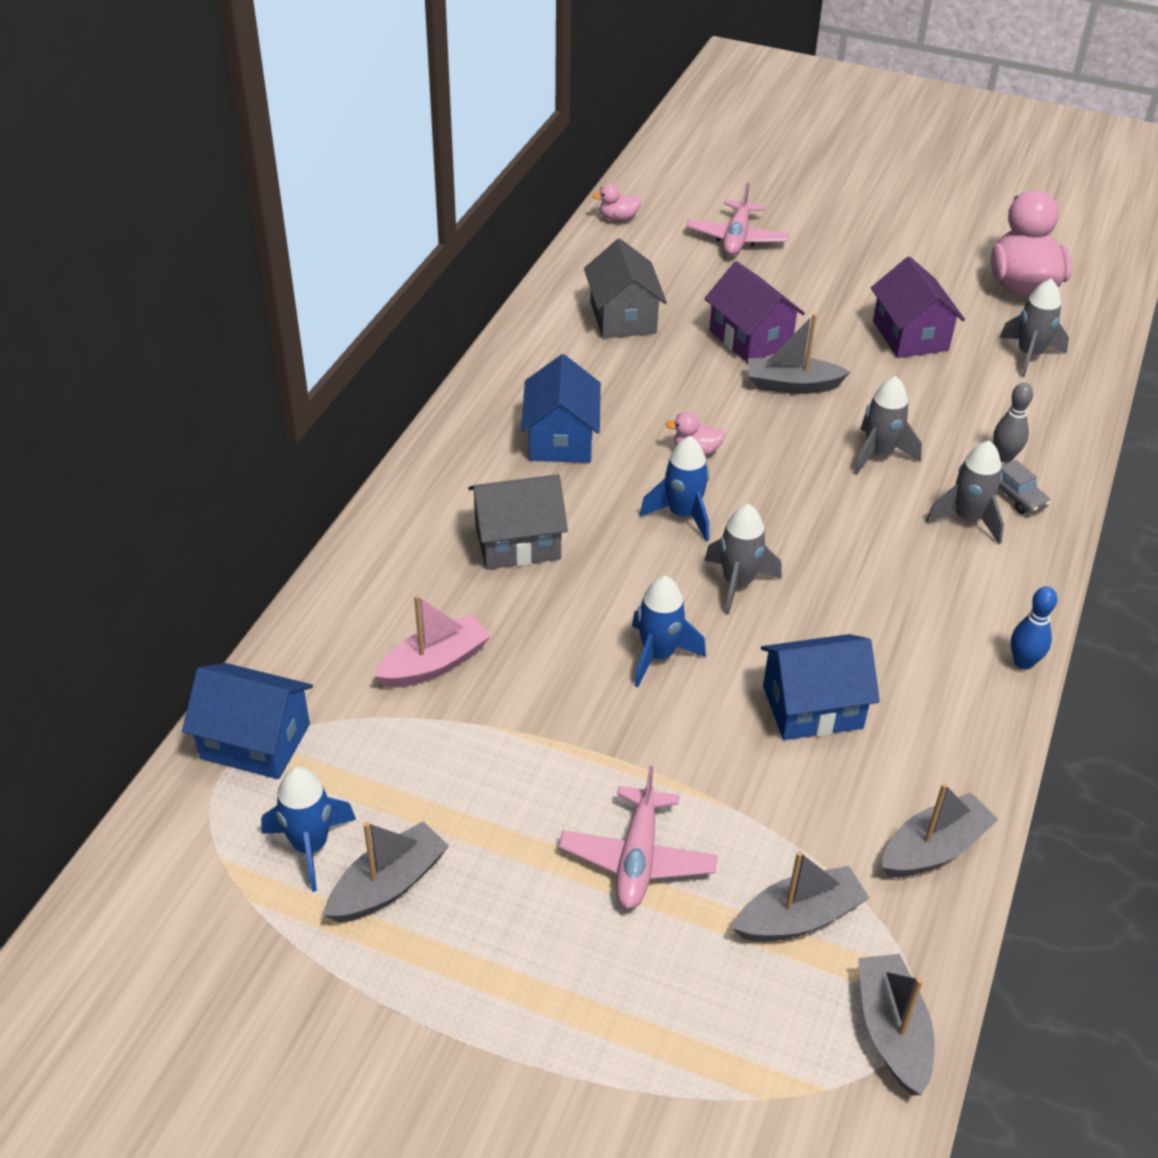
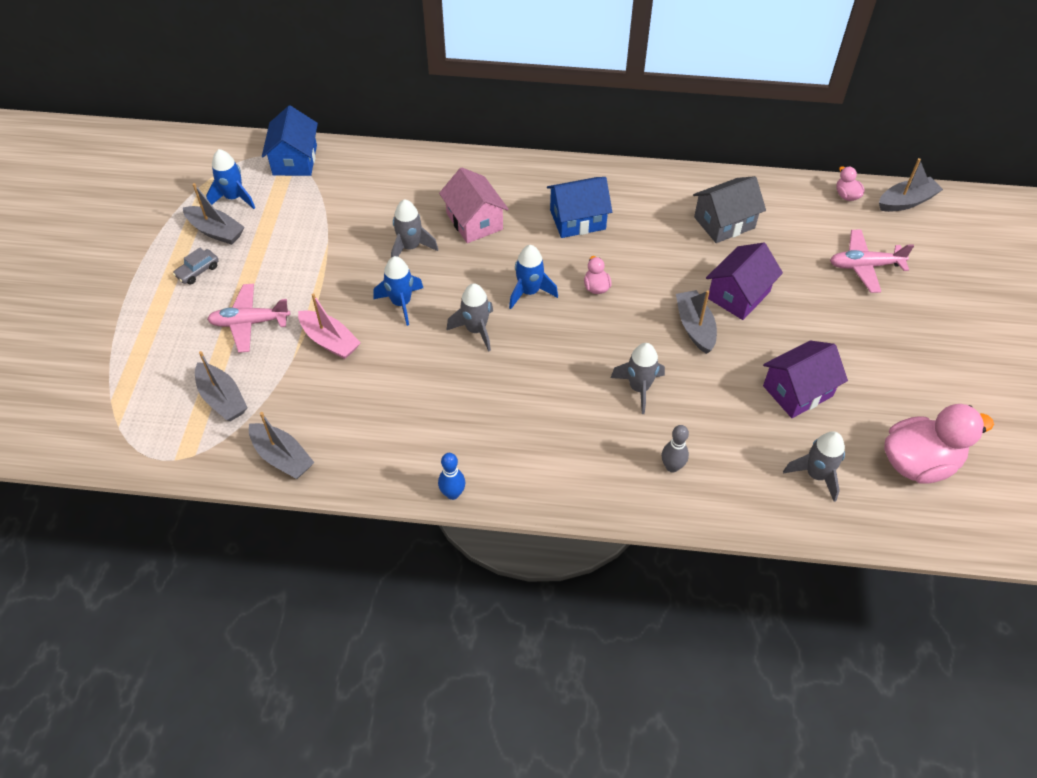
camera: 75 degrees right, 10 degrees up
(435, 664) = (366, 211): pink boat -> pink boat (330, 341)
(517, 542) = (474, 221): grey house -> pink house
(812, 707) = (380, 383): blue house -> none
(892, 1031) = (155, 450): grey boat -> grey boat (906, 201)
(968, 519) = (589, 449): grey rocket -> grey rocket (410, 247)
(1016, 496) = (627, 477): grey car -> grey car (198, 271)

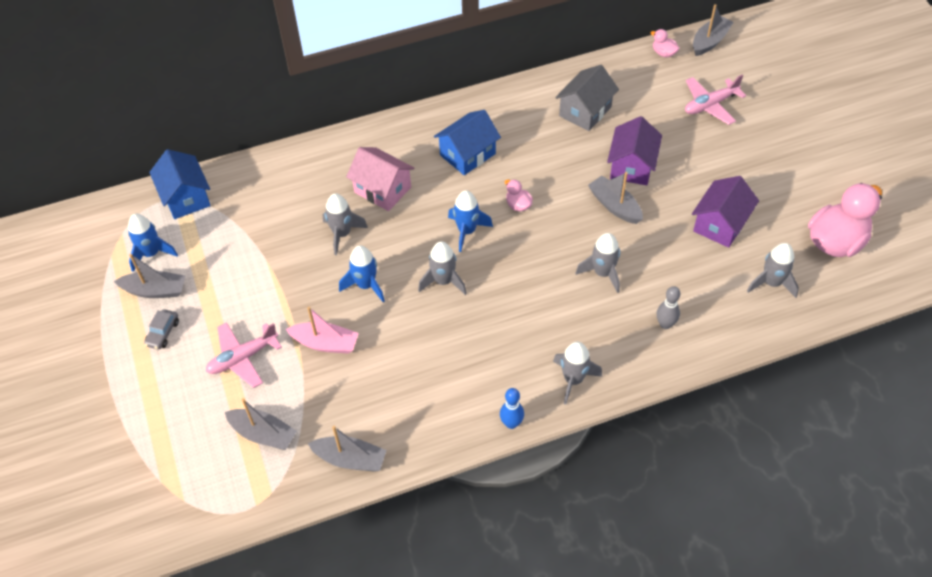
camera: 25 degrees left, 0 degrees up
(541, 479) = (573, 380): none -> grey rocket

